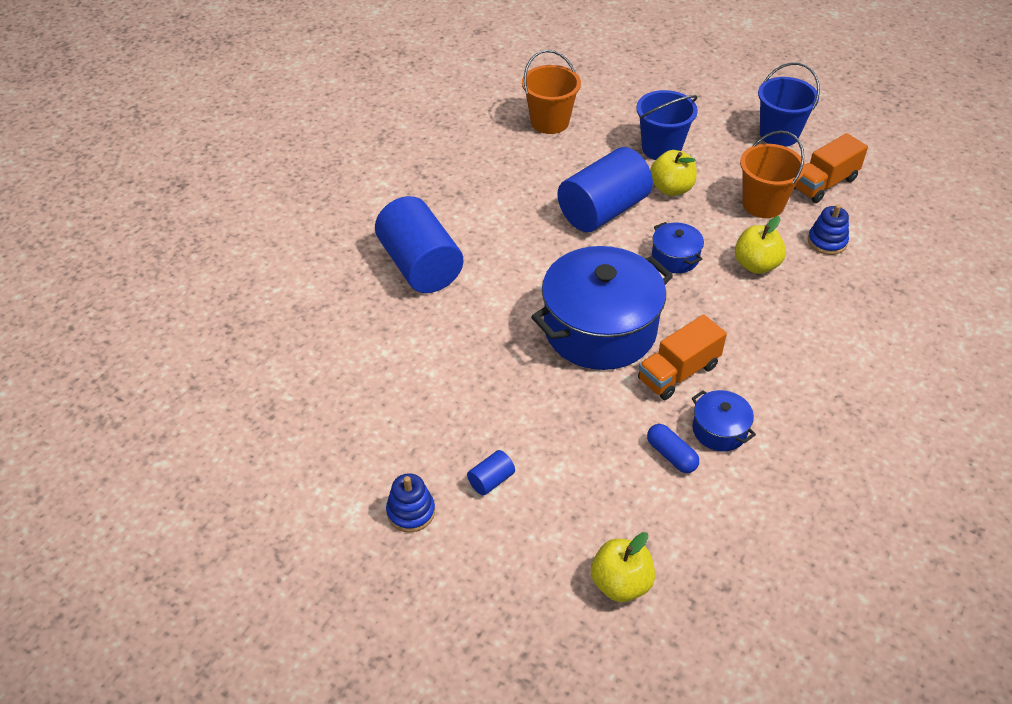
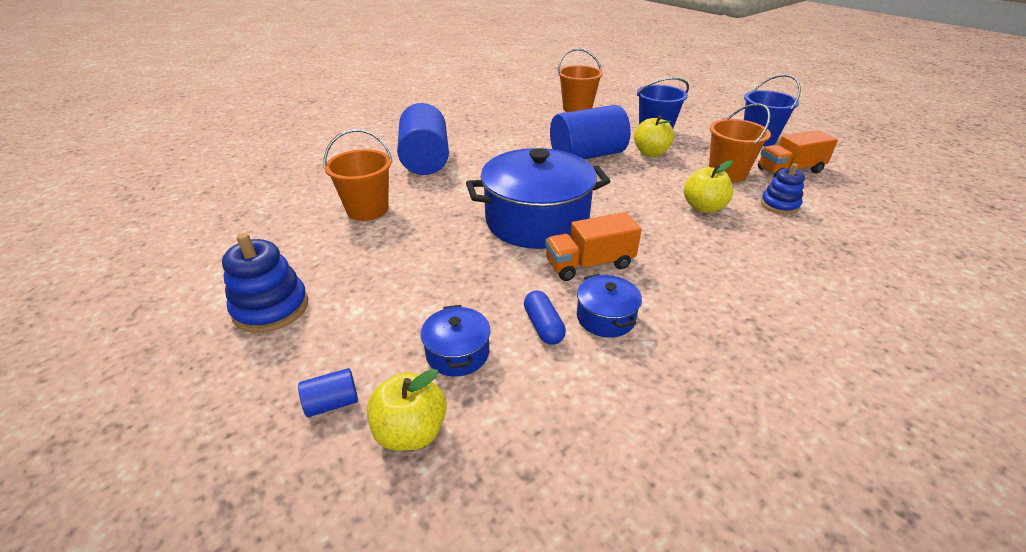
camera: 20 degrees right, 10 degrees down
(409, 362) = (367, 209): none -> orange bucket
(411, 512) = (271, 308): blue stacking toy -> blue stacking toy, size x1.51
(491, 480) = (360, 302): blue cylinder -> blue cylinder (332, 403)
(675, 257) = (631, 190): blue pot -> blue pot (457, 353)

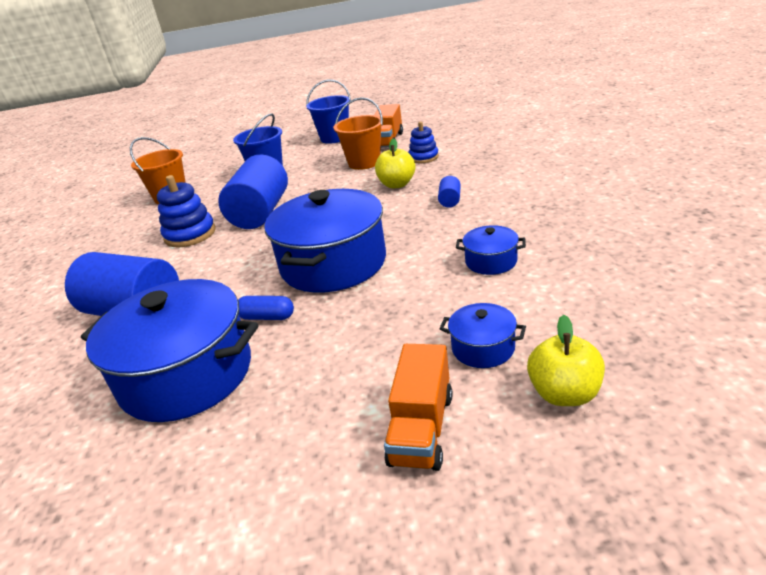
camera: 55 degrees left, 5 degrees down
(271, 308) = (309, 486): blue stacking toy -> blue stacking toy (190, 234)
(332, 403) = (502, 444): blue cylinder -> blue cylinder (450, 201)
(367, 209) = (186, 375): orange bucket -> blue pot
(543, 326) = (480, 293): blue capsule -> blue capsule (267, 317)
(589, 264) = (420, 252): orange truck -> orange truck (421, 429)
(651, 153) = (296, 183): yellow apple -> none

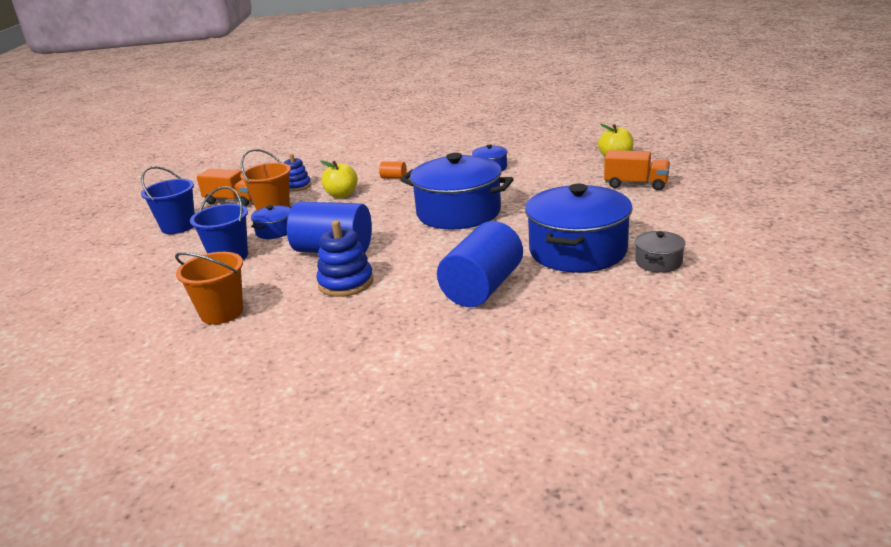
camera: 85 degrees left, 5 degrees down
(113, 461) = (658, 262): none -> grey pot
(267, 317) = (519, 230): blue capsule -> none
(450, 201) = (393, 177): blue cylinder -> orange cylinder
(483, 348) = (576, 172): blue pot -> blue pot (275, 231)

